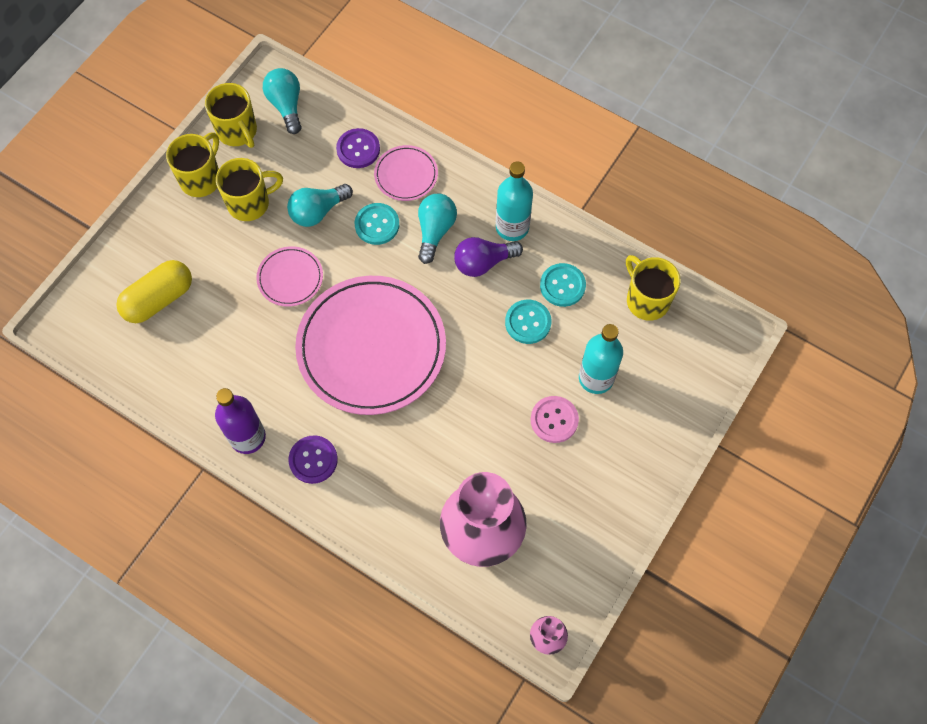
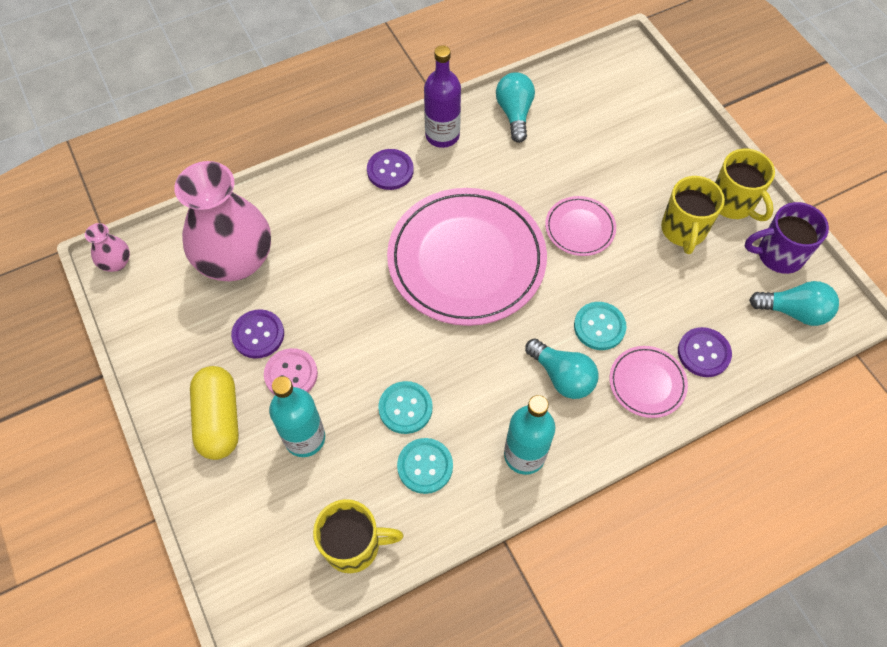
camera: 120 degrees right, 5 degrees down
(159, 299) = (615, 125): yellow capsule -> yellow capsule (219, 419)
(237, 131) = (778, 255): yellow mug -> purple mug
(318, 211) = (643, 282): turquoise light bulb -> turquoise light bulb (514, 114)
(483, 262) = (498, 403): purple light bulb -> none
(537, 467) = (258, 335): none -> purple button

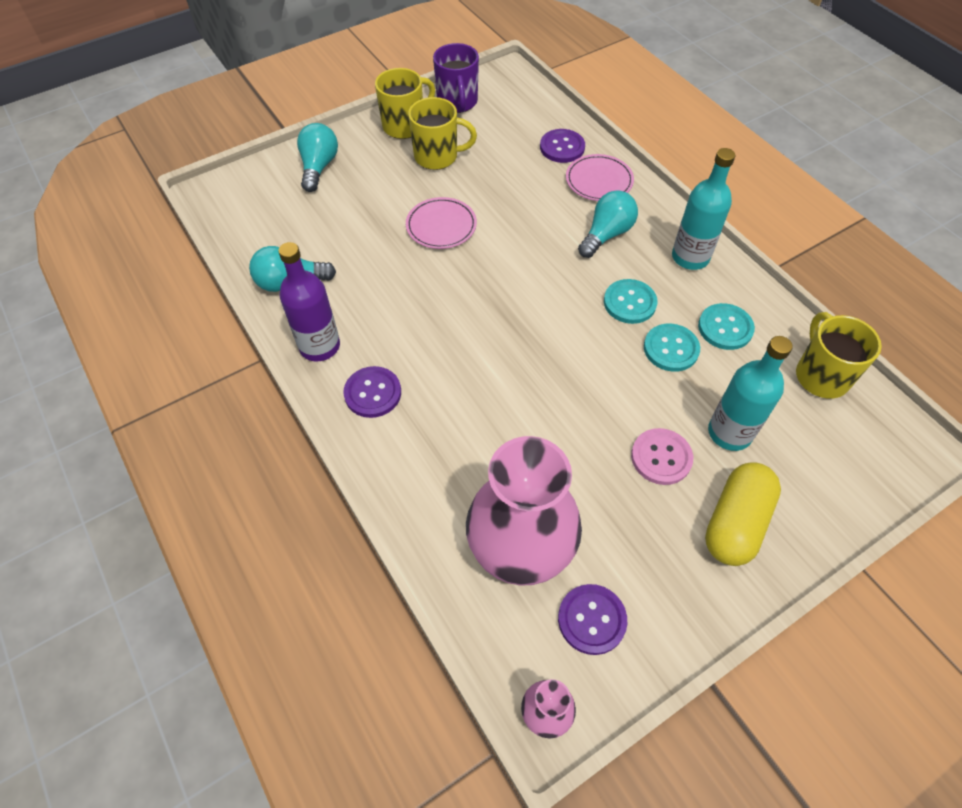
camera: 95 degrees left, 5 degrees down
(219, 419) = (735, 523): yellow capsule -> yellow capsule turned 45 degrees counterclockwise
(258, 335) = (620, 500): purple button -> purple button (591, 620)
(466, 260) = (489, 312): pink plate -> none
(599, 327) = (549, 211): turquoise button -> turquoise button (629, 303)
(794, 311) = (512, 97): turquoise light bulb -> turquoise light bulb (319, 167)

